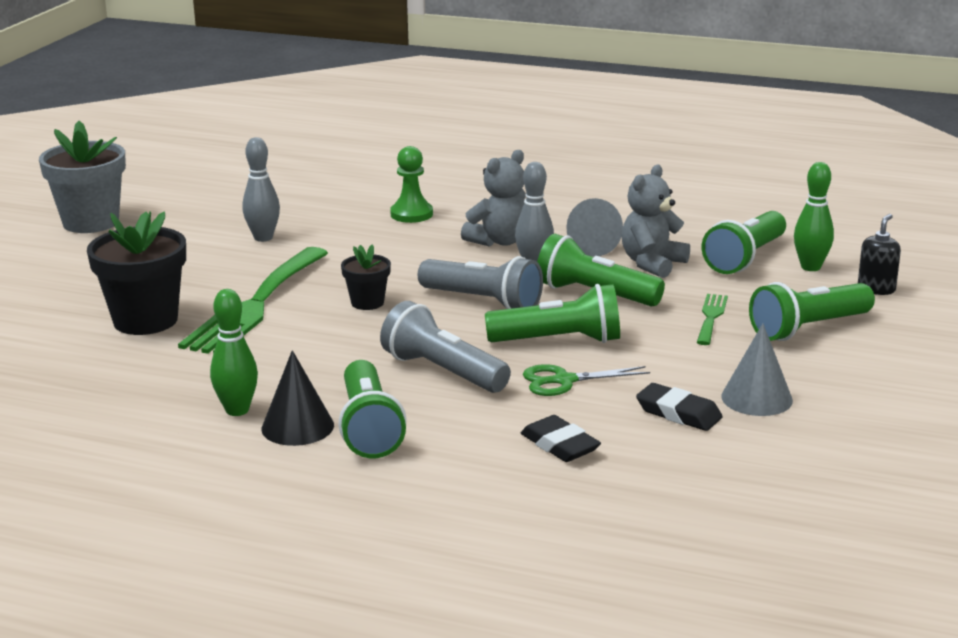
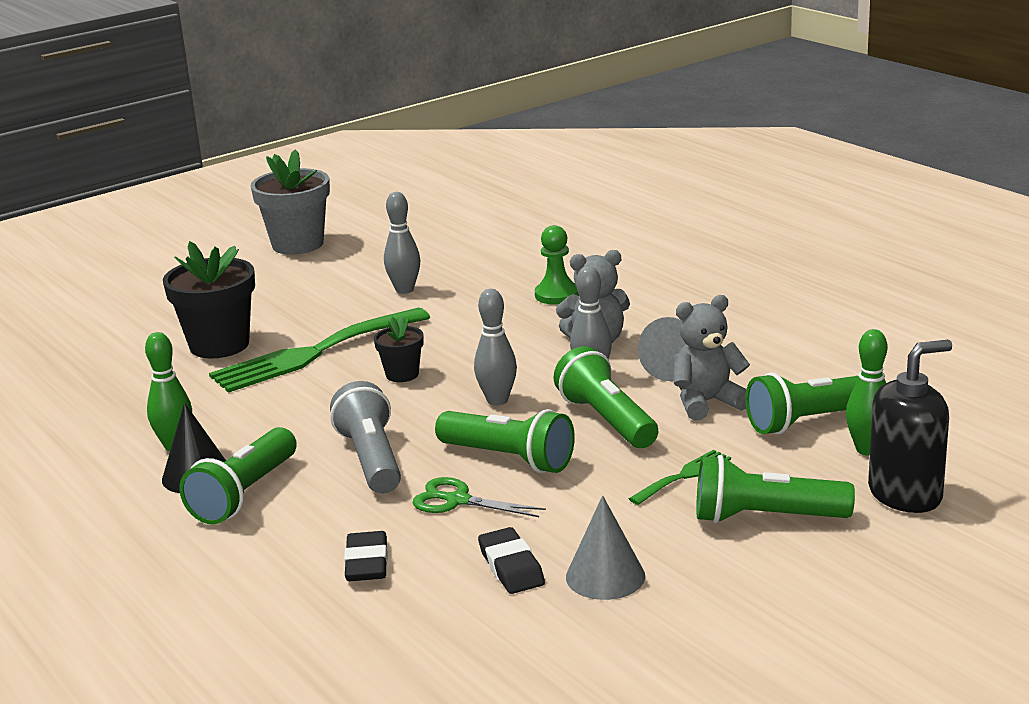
camera: 35 degrees right, 0 degrees up
(483, 302) = (497, 400): grey flashlight -> grey bowling pin
(876, 289) = (905, 494): black soap dispenser -> black soap dispenser, size x1.79

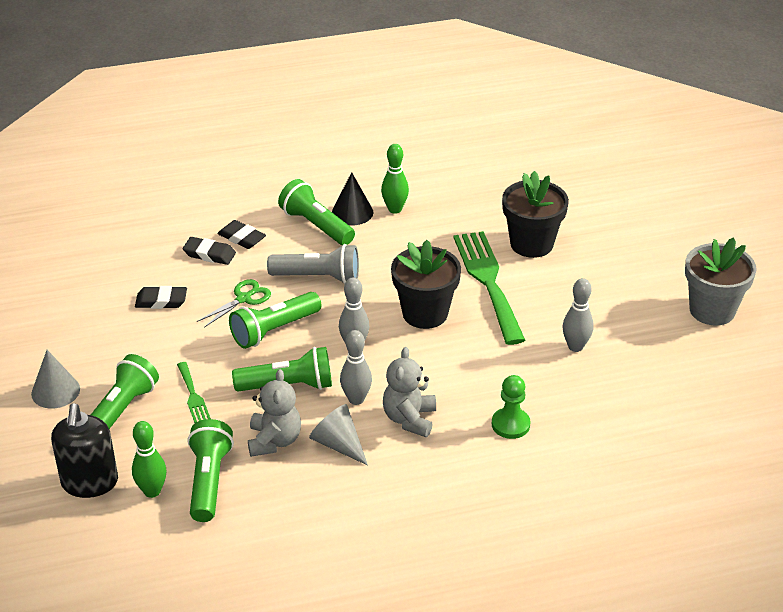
camera: 110 degrees right, 15 degrees up
(308, 547) = (241, 238): none -> black eraser
(402, 374) = (425, 313): black flower pot -> black flower pot, size x1.90
(605, 576) = (123, 331): grey cone -> grey cone (55, 391)

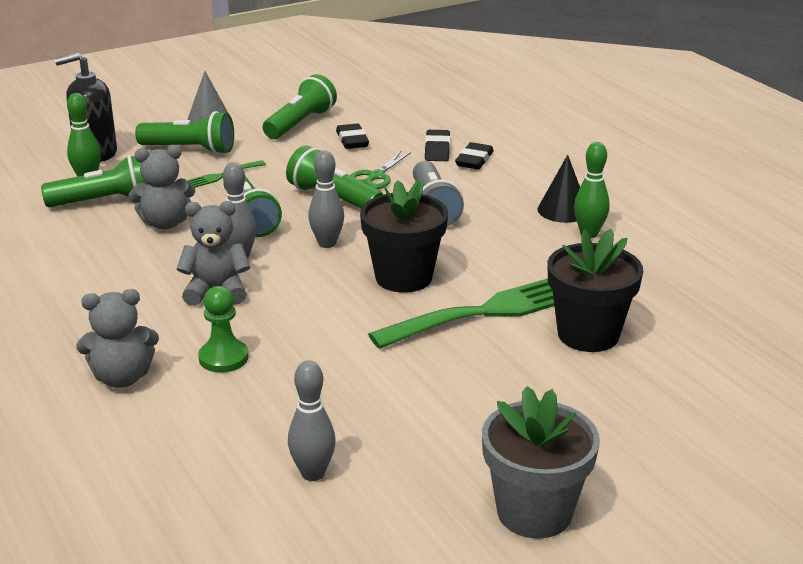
camera: 75 degrees right, 10 degrees down
(243, 299) = (376, 176): green scissors -> green scissors turned 90 degrees clockwise
(316, 225) = (523, 194): green flashlight -> green flashlight (300, 123)
(338, 444) = (167, 256): grey cone -> none
(522, 483) = (122, 378): none -> grey teddy bear
(575, 346) = (390, 391): grey bowling pin -> grey bowling pin (313, 473)

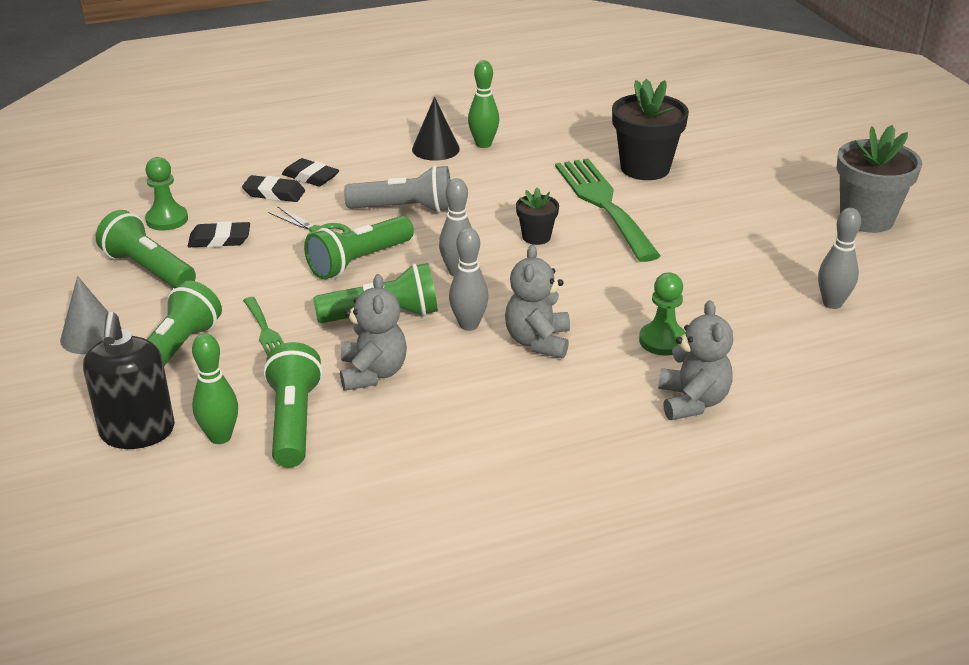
camera: 80 degrees left, 5 degrees up
(377, 118) = (167, 219): none -> green pawn
(403, 277) = (536, 237): black flower pot -> black flower pot, size x0.53

